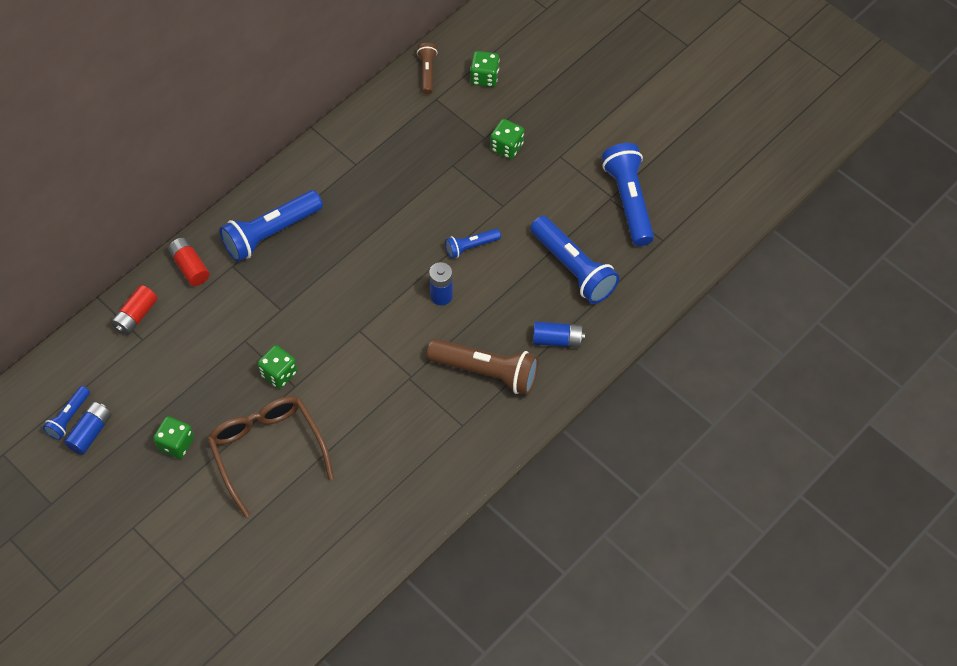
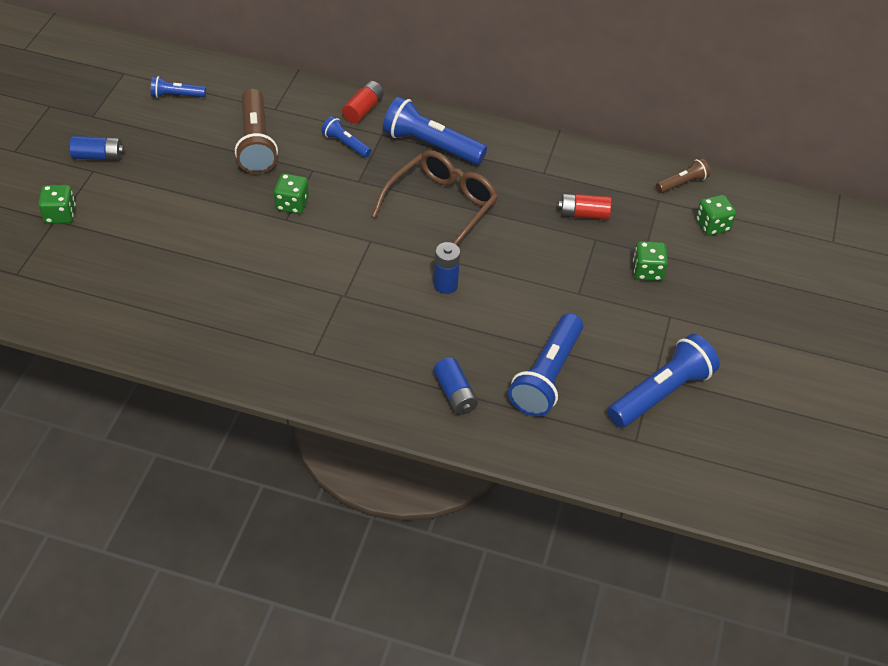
camera: 60 degrees right, 10 degrees down
(90, 432) = (169, 113): blue battery -> blue battery (98, 156)
(136, 316) = (295, 96): red battery -> red battery (583, 214)
(176, 444) = (186, 166): green dice -> green dice (60, 214)
(267, 451) = (209, 226): brown glasses -> brown glasses (441, 207)
(471, 246) = (515, 286): blue flashlight -> blue flashlight (346, 144)
(486, 372) = (383, 350): brown flashlight -> brown flashlight (256, 143)

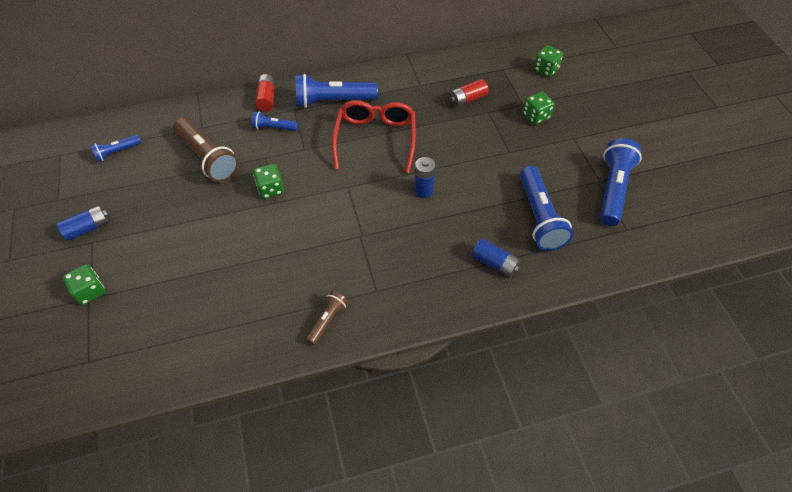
camera: 30 degrees left, 5 degrees up
(441, 207) = (375, 139): brown glasses -> red glasses
(682, 183) = (506, 52): brown flashlight -> brown flashlight (327, 320)

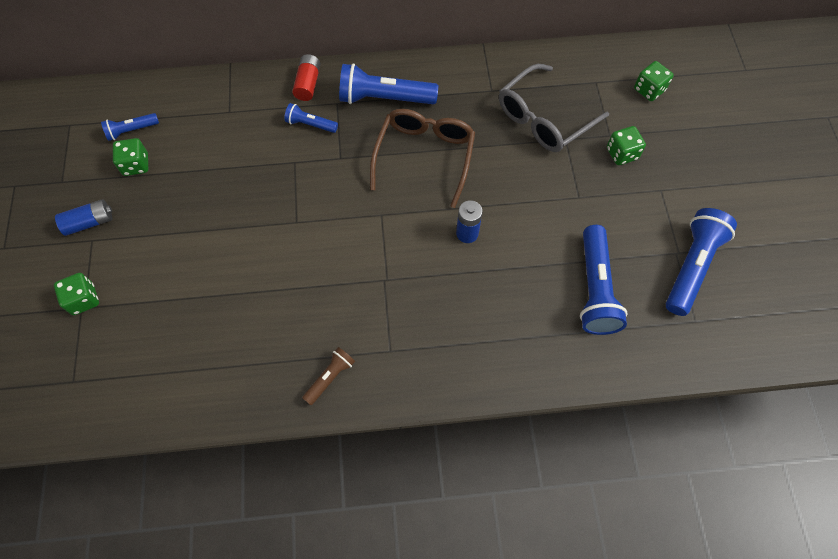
camera: 10 degrees right, 10 degrees up
(207, 158) = (230, 153): brown flashlight -> none
(270, 189) = (294, 204): green dice -> green dice (136, 165)
(375, 139) = (424, 156): red glasses -> brown glasses
(467, 99) = (544, 118): red battery -> grey glasses
(494, 263) = (530, 339): blue battery -> none

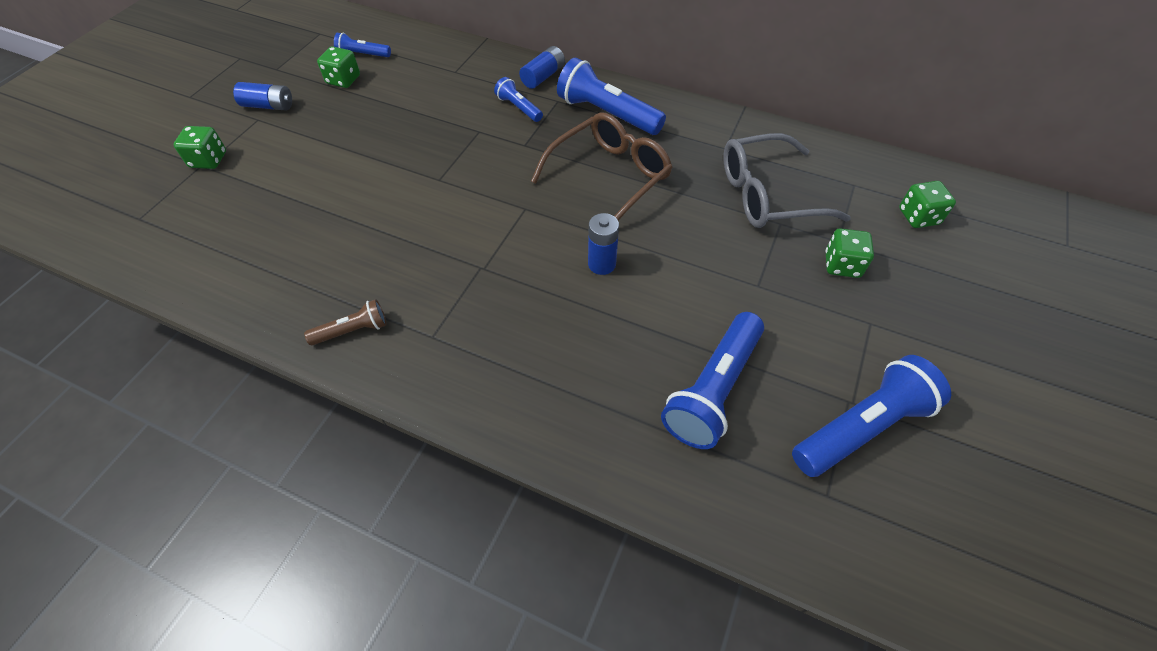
camera: 30 degrees right, 10 degrees down
(308, 84) = (543, 76): red battery -> blue battery

